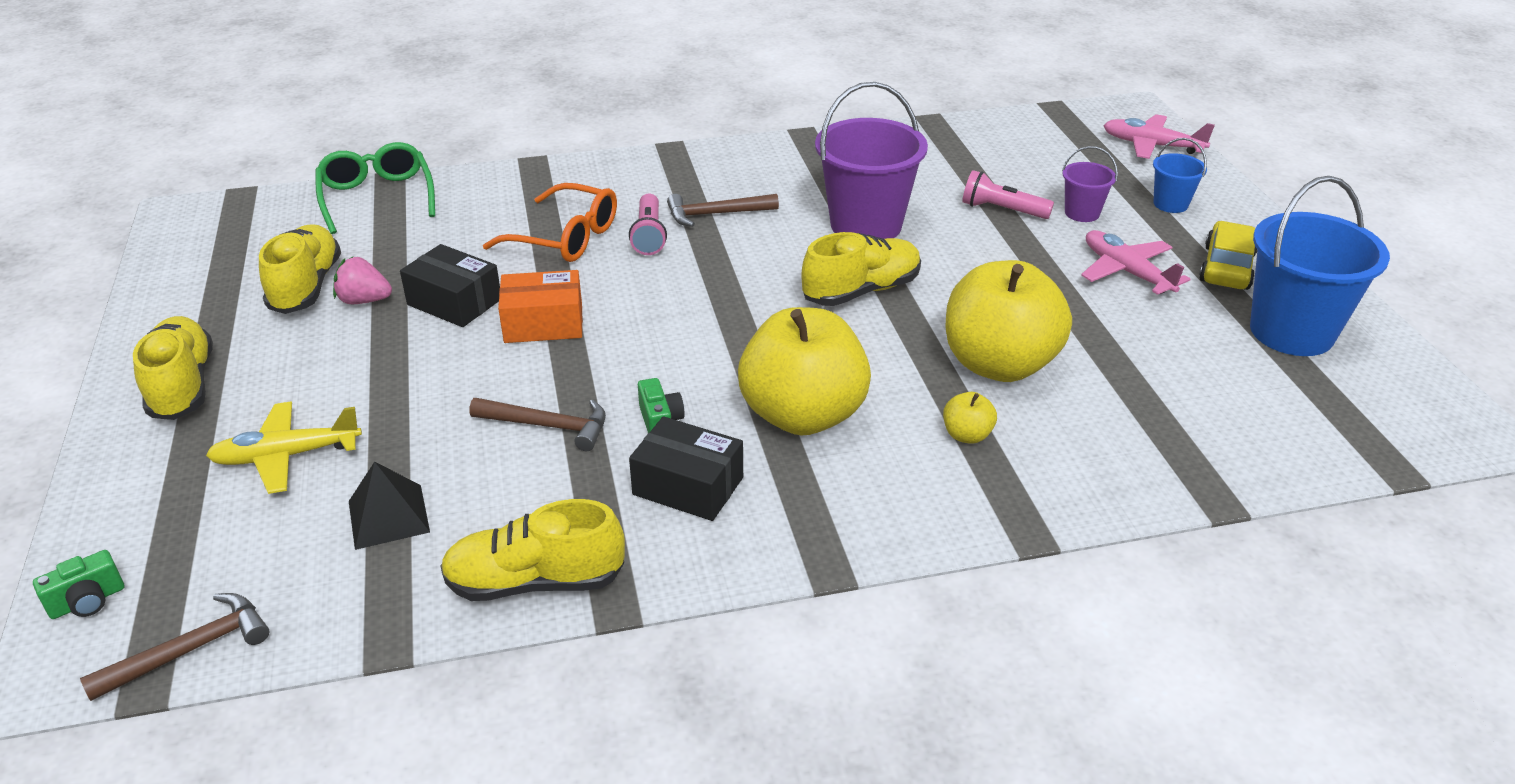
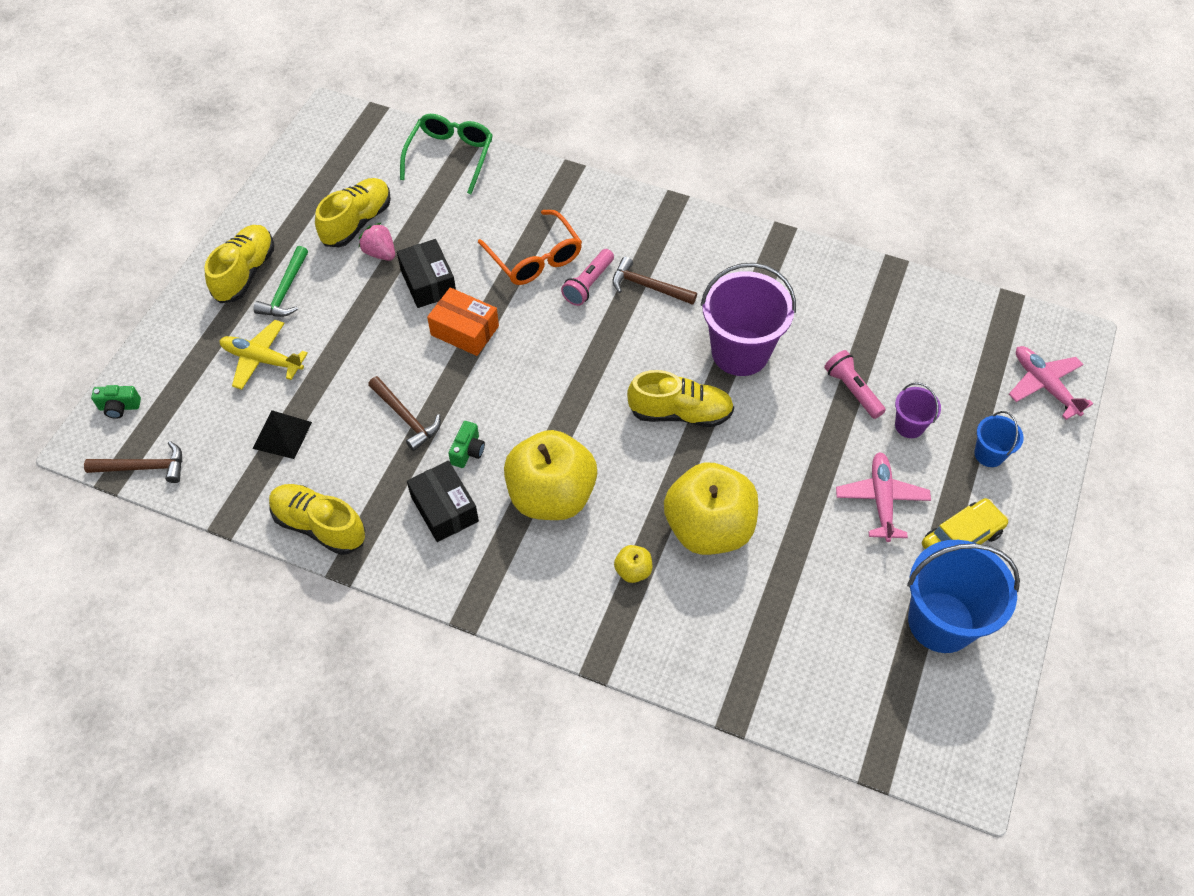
camera: 35 degrees right, 20 degrees up
(260, 380) = (285, 291): none -> green hammer

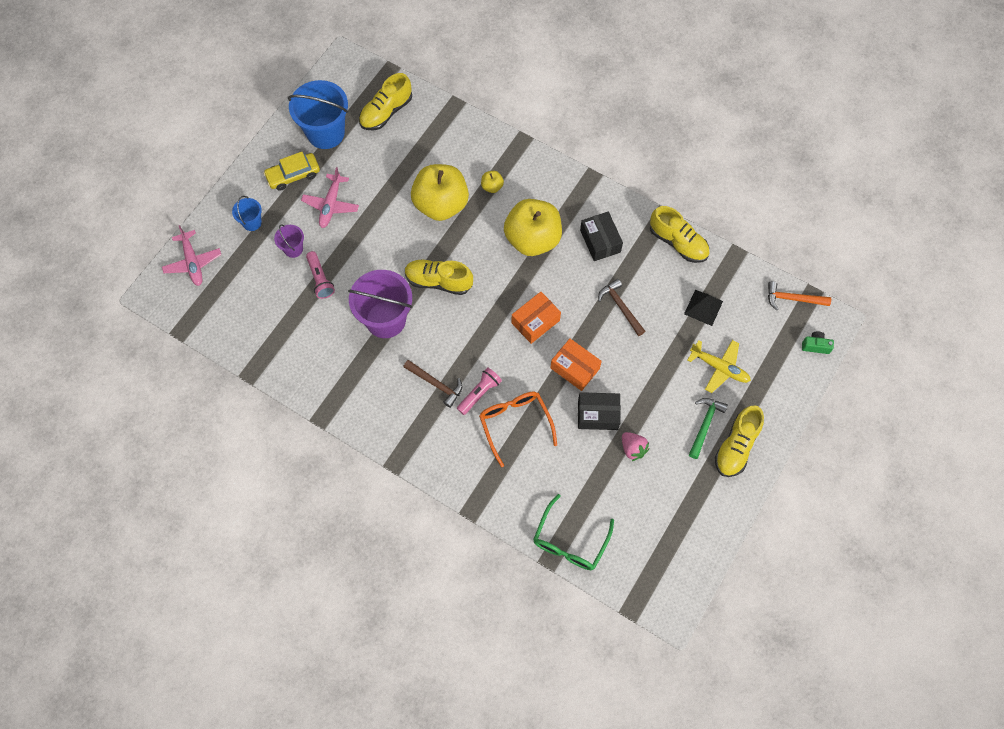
camera: 170 degrees left, 10 degrees up
(144, 467) = (792, 299): brown hammer -> orange hammer
(357, 222) = (650, 482): yellow shoe -> yellow shoe (386, 112)
(428, 282) = (598, 414): black box -> black box turned 75 degrees counterclockwise
(468, 451) = (581, 276): green camera -> none
(528, 380) = (535, 321): none -> orange box

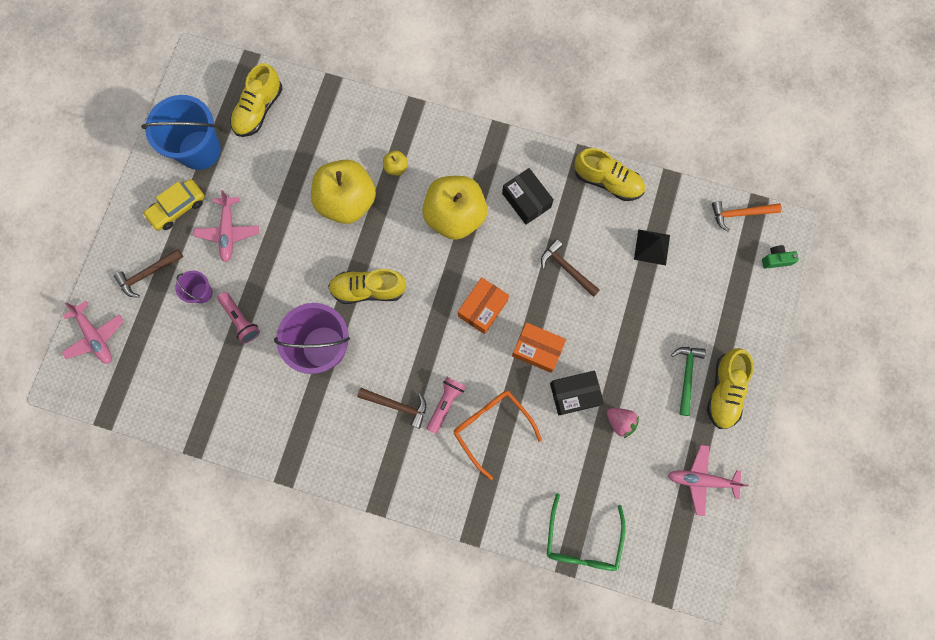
camera: 15 degrees left, 10 degrees up
(252, 222) = (148, 274): blue bucket -> brown hammer
(694, 518) = (701, 480): none -> pink plane
(719, 368) = (685, 309): yellow plane -> none

